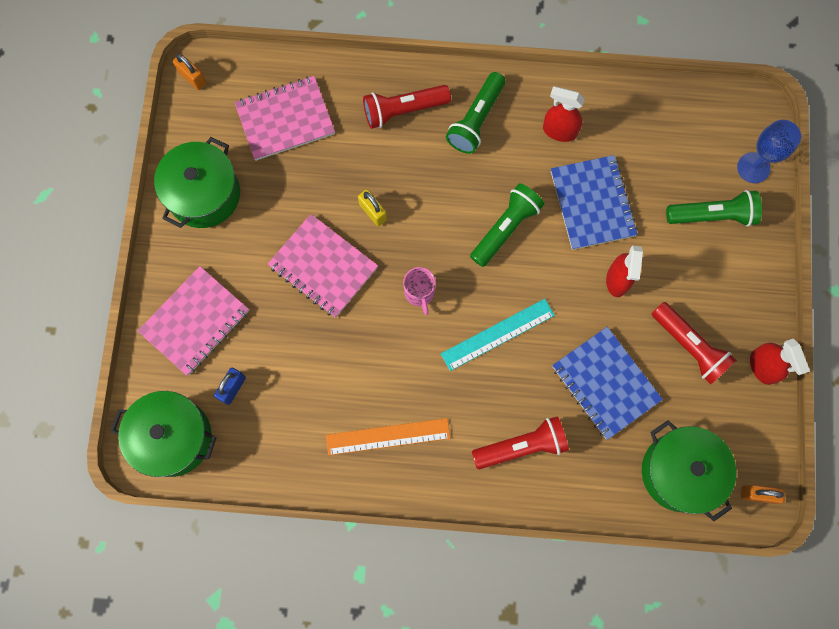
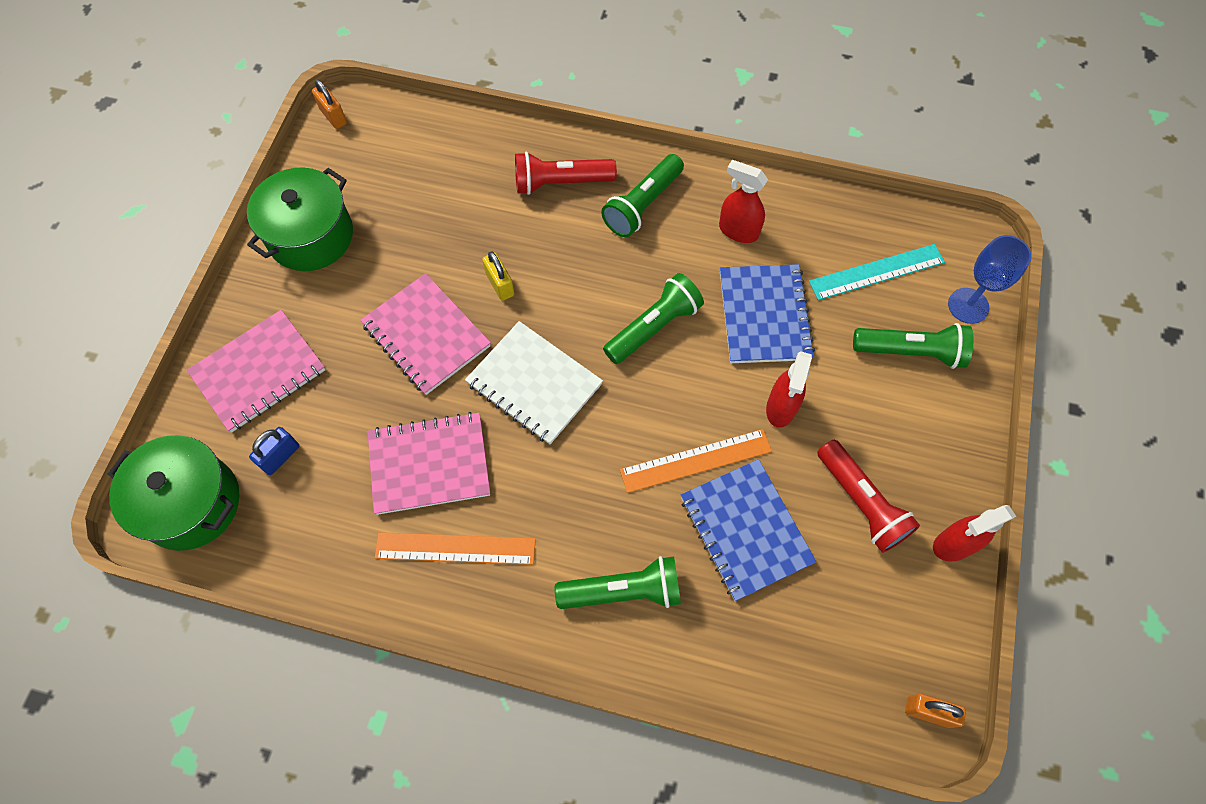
camera: 10 degrees right, 10 degrees down
(285, 119) = (424, 172): pink notebook -> pink notebook (429, 464)
(419, 293) = (534, 384): pink mug -> white notebook
(497, 334) = (620, 447): turquoise ruler -> turquoise ruler (876, 272)
(521, 446) = (623, 591): red flashlight -> green flashlight
(558, 335) = (696, 460): none -> orange ruler
(679, 472) = (826, 662): green pot -> none
(762, 367) = (953, 544): red spray bottle -> red spray bottle turned 75 degrees clockwise

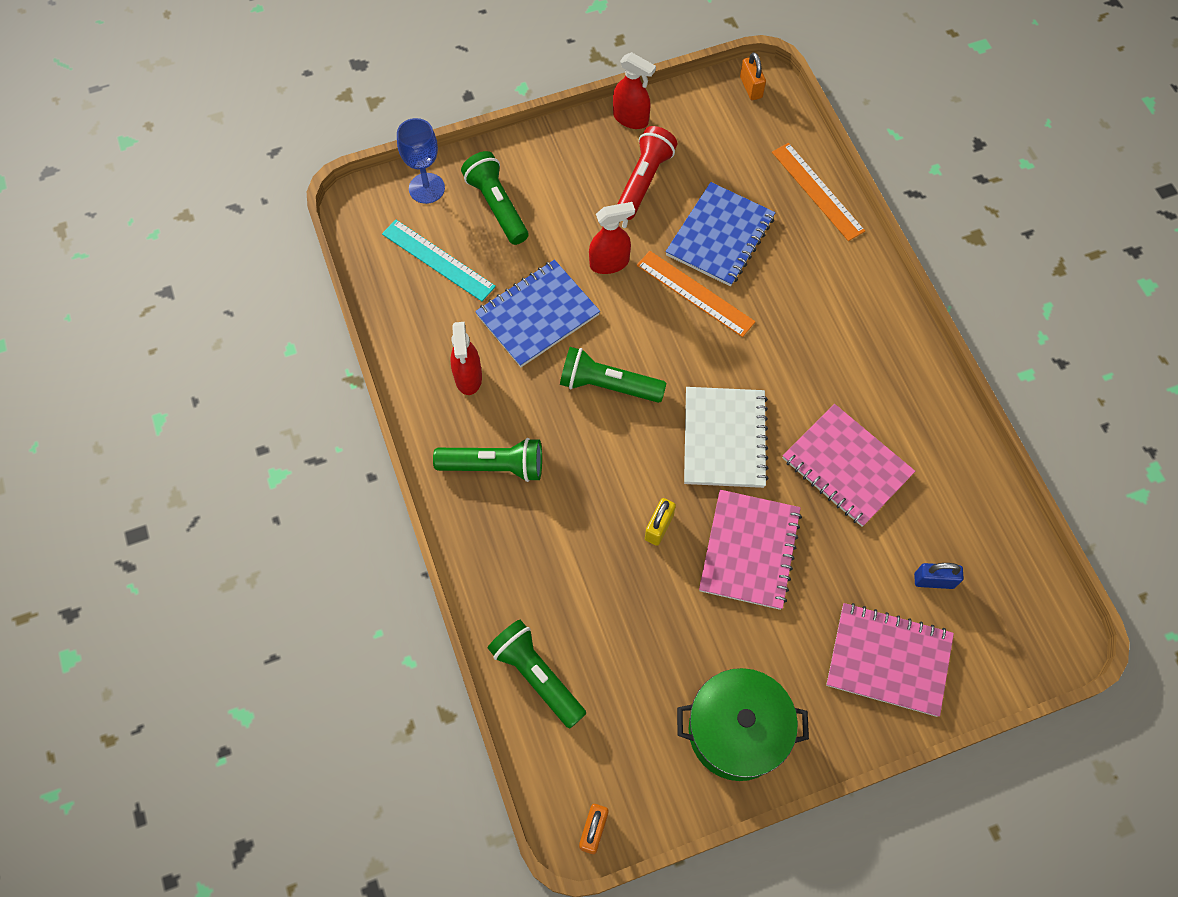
camera: 125 degrees left, 0 degrees up
(191, 503) = (1021, 616): green pot -> none
(455, 548) = (887, 404): orange ruler -> orange ruler (817, 191)
(561, 183) = (518, 549): red flashlight -> none
(623, 591) = (823, 283): green flashlight -> green flashlight (537, 676)

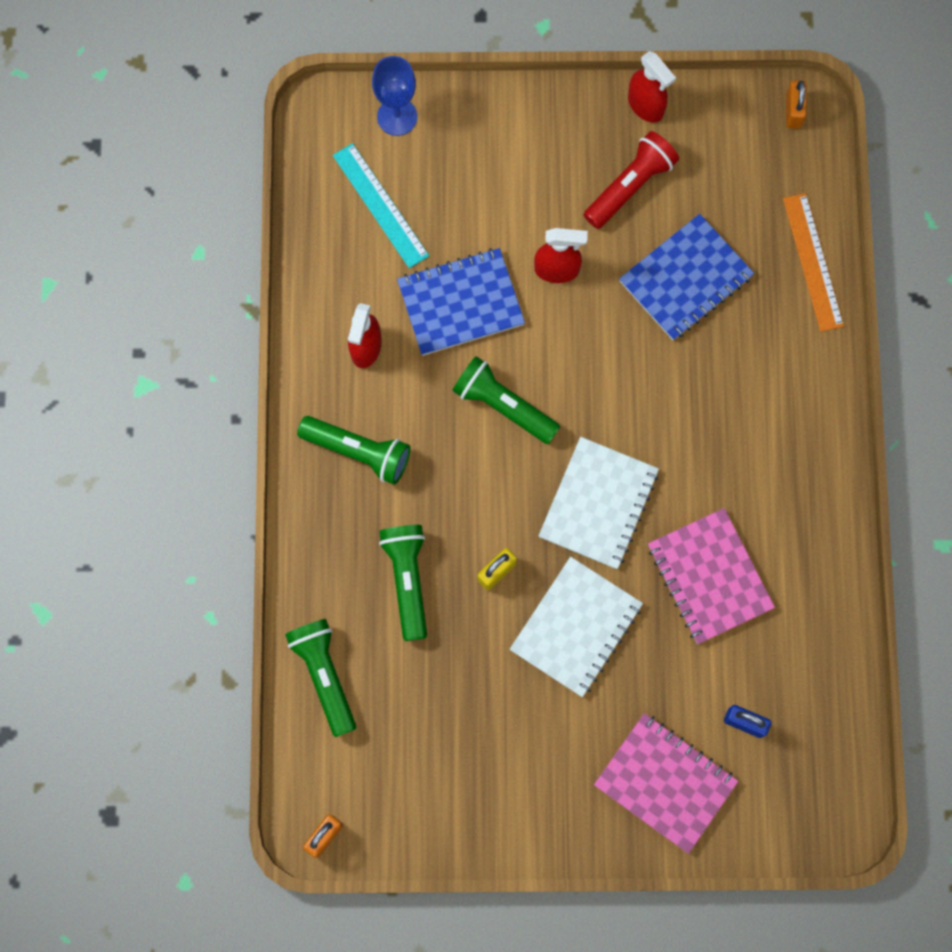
camera: 20 degrees right, 10 degrees up
(497, 206) = (463, 163): green flashlight -> green flashlight (407, 580)
(695, 293) = (633, 335): orange ruler -> none
(737, 731) = (492, 796): green pot -> none
(749, 550) = (576, 627): pink notebook -> white notebook

